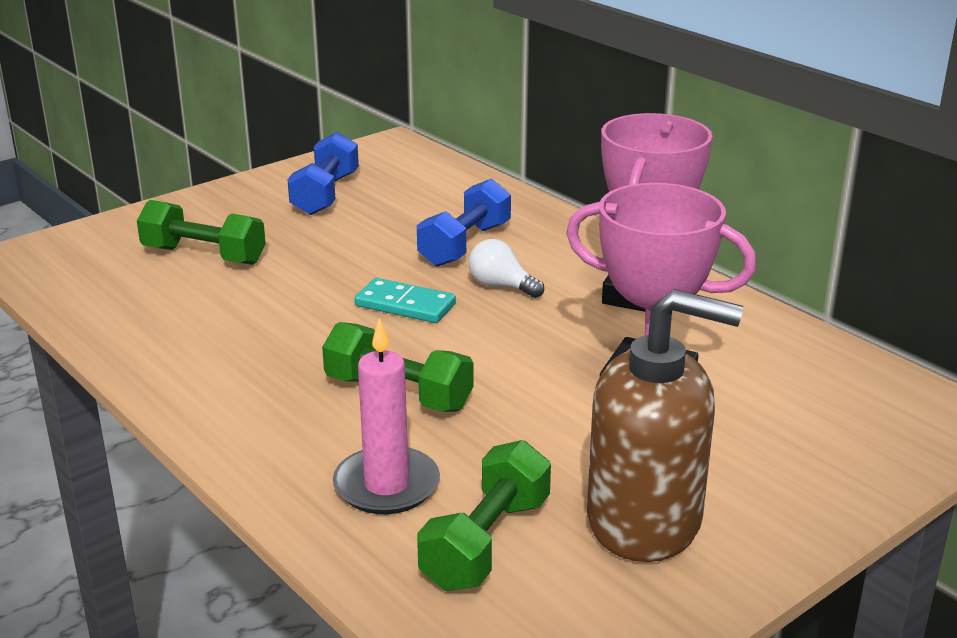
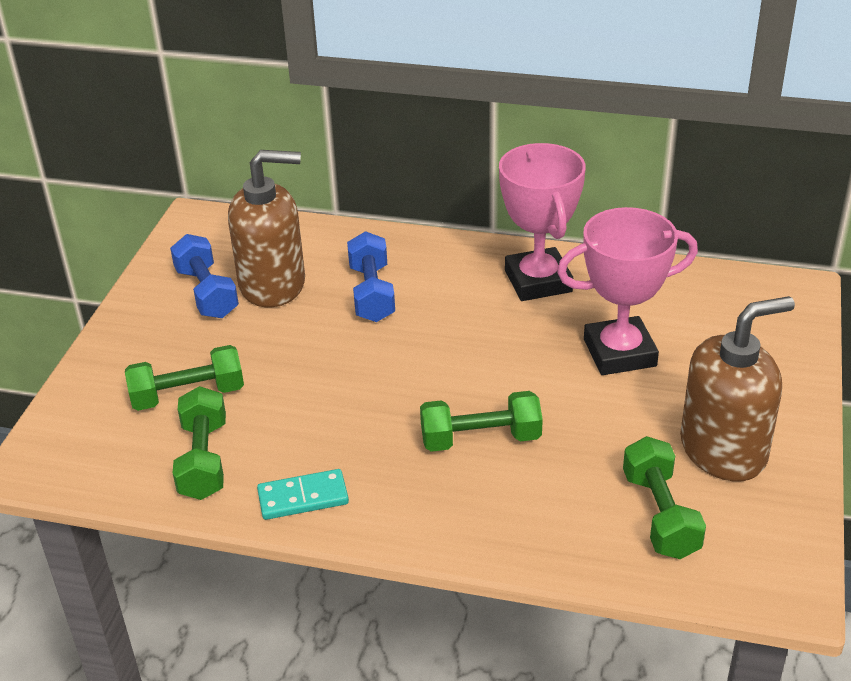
camera: 35 degrees left, 10 degrees up
(146, 303) = (203, 460): none -> green dumbbell
(386, 485) = (558, 510): pink candle -> none
(388, 208) = (273, 284): none -> brown soap dispenser
(405, 305) = (395, 366): turquoise domino -> turquoise domino (303, 498)
(501, 286) = (440, 318): white light bulb -> none

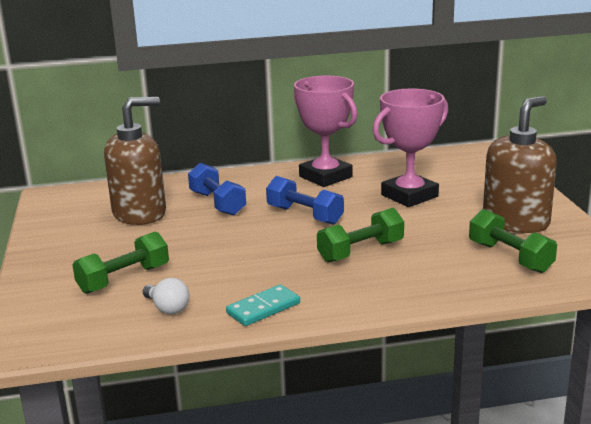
camera: 25 degrees left, 15 degrees down
(203, 460) = (167, 308): green dumbbell -> white light bulb
(206, 293) = (91, 227): blue dumbbell -> blue dumbbell (304, 215)

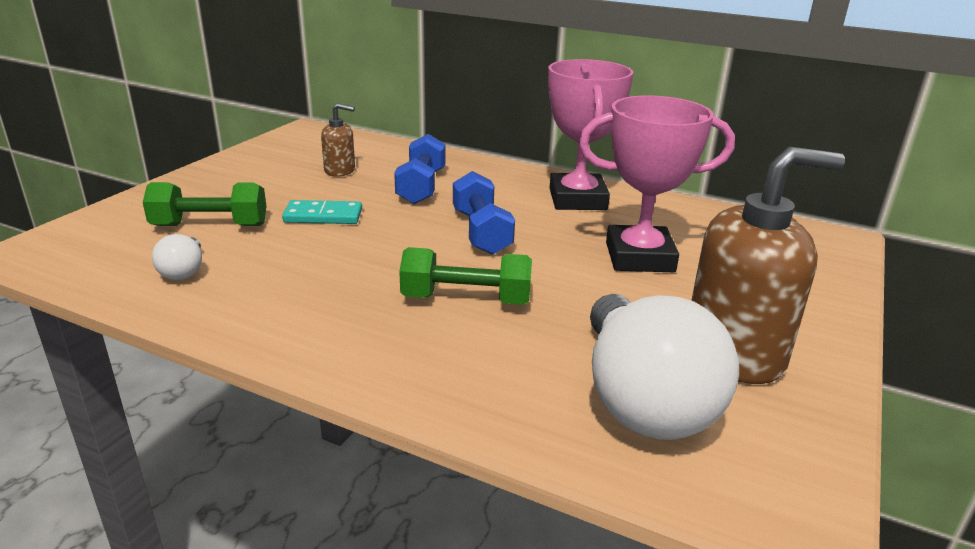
camera: 35 degrees right, 5 degrees up
(140, 213) = (340, 170): brown soap dispenser -> brown soap dispenser, size x0.49
(263, 308) = (254, 316): turquoise domino -> turquoise domino (323, 216)
(510, 257) = (642, 400): green dumbbell -> white light bulb

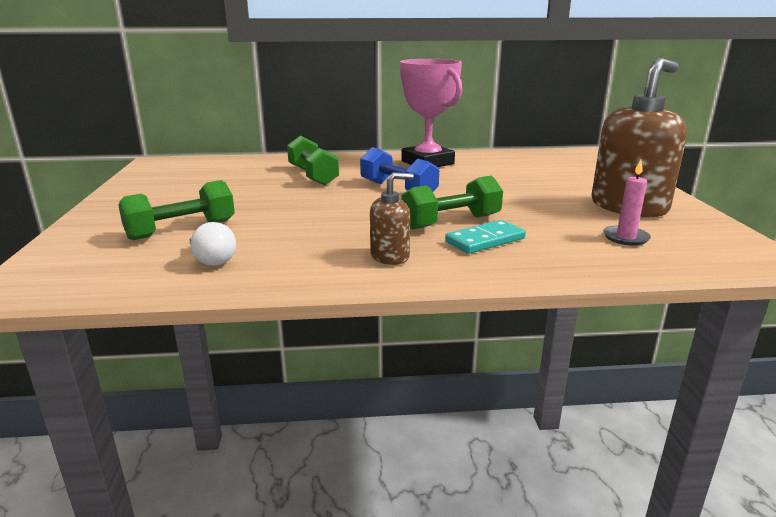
camera: 30 degrees left, 5 degrees down
(323, 216) = (268, 205): turquoise domino -> turquoise domino (485, 240)
(340, 170) = (232, 179): brown soap dispenser -> brown soap dispenser (390, 256)
(421, 187) = (313, 176): blue dumbbell -> green dumbbell
(639, 257) = (511, 180): pink trophy -> none
(642, 400) = (625, 238): white light bulb -> pink candle

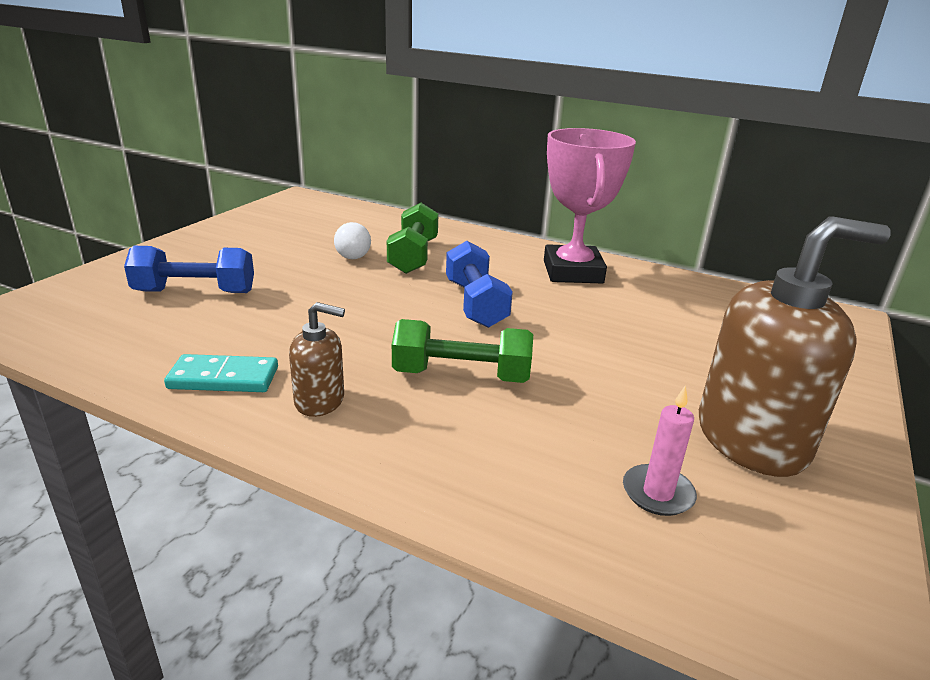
camera: 30 degrees right, 5 degrees up
(181, 230) = (195, 292): green dumbbell -> blue dumbbell
(212, 260) = (164, 340): white light bulb -> white light bulb (353, 254)
(485, 240) = (458, 420): turquoise domino -> turquoise domino (223, 378)

